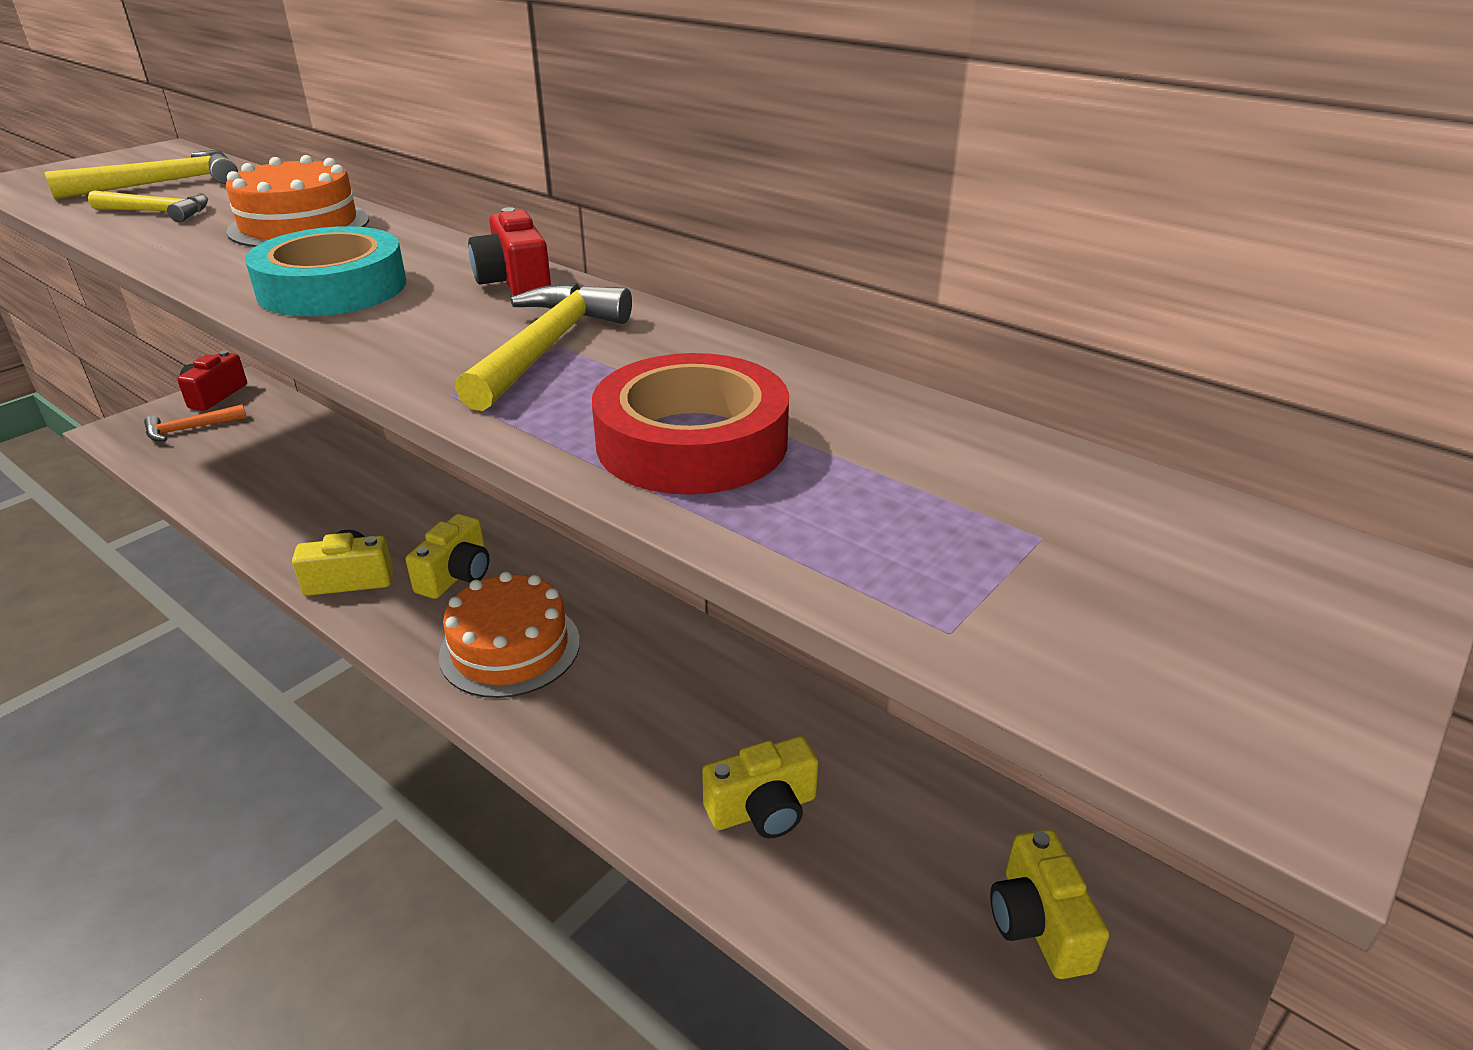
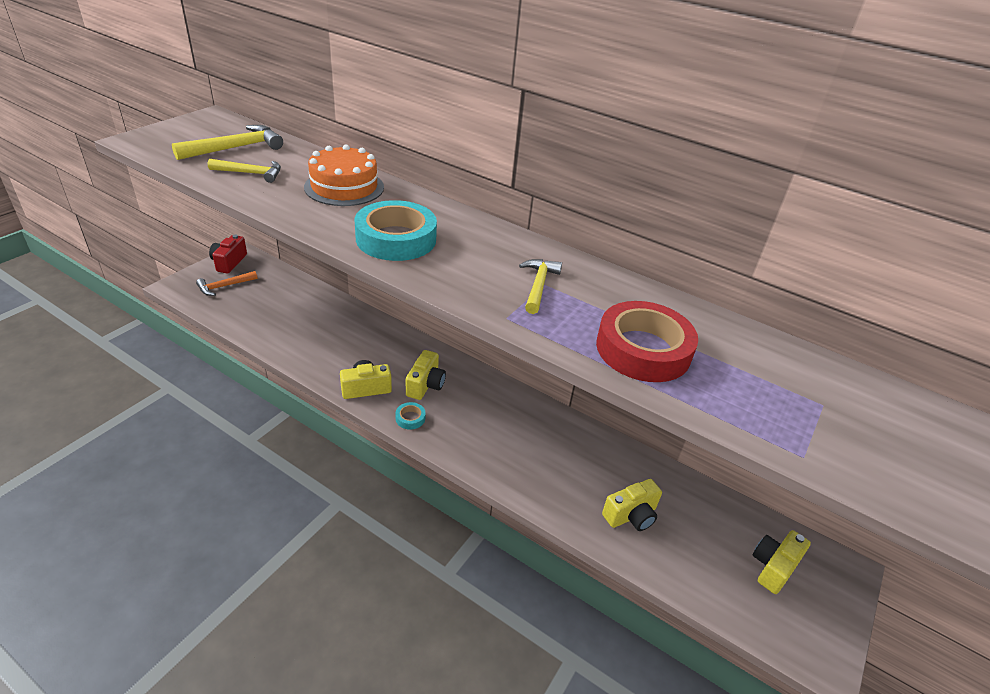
camera: 10 degrees left, 5 degrees up
(406, 628) = (410, 418): none -> turquoise tape
(510, 648) = (472, 429): orange cake -> none
(515, 282) = (495, 236): red camera -> none
(546, 348) = (538, 286): yellow hammer -> yellow hammer, size x0.66
(1038, 923) = (773, 567): yellow camera -> yellow camera turned 60 degrees clockwise

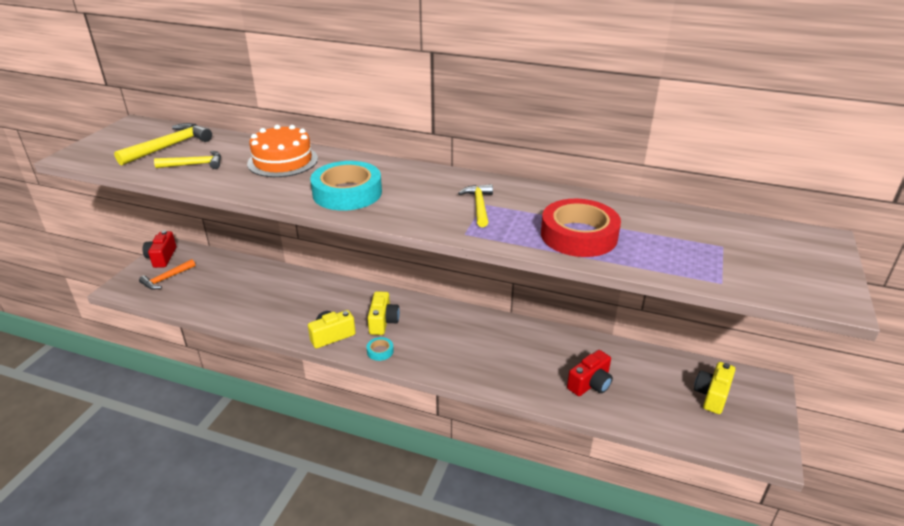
camera: 10 degrees left, 5 degrees down
(631, 515) = (590, 384): yellow camera -> red camera

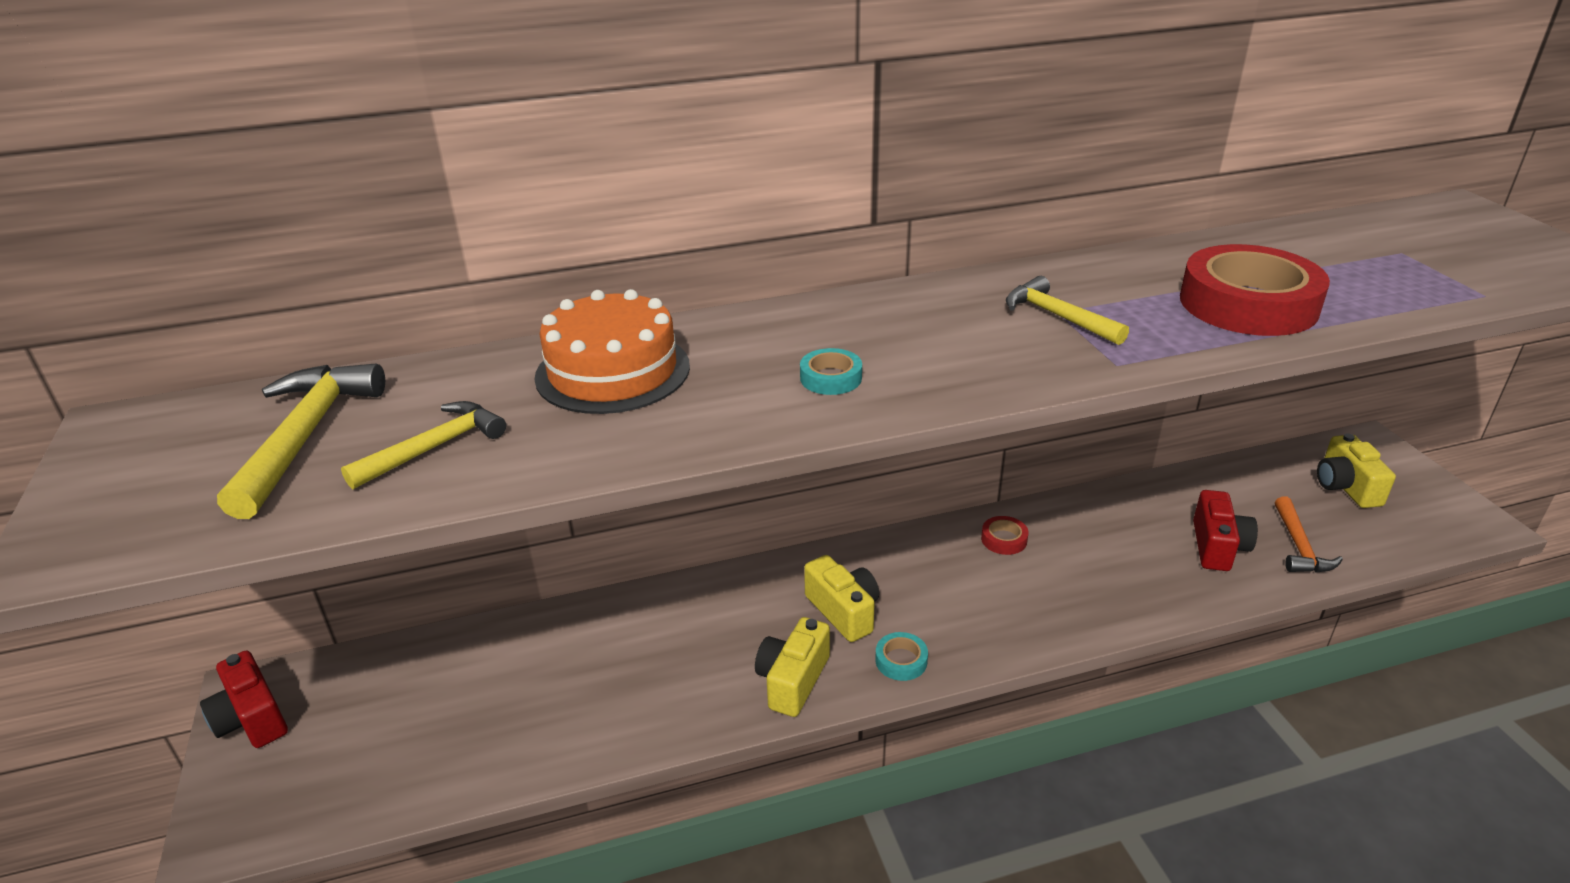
camera: 35 degrees left, 0 degrees up
(166, 279) = (320, 755): orange hammer -> orange hammer (1299, 546)
(347, 193) = (831, 378): turquoise tape -> turquoise tape, size x0.43
(489, 329) = (1004, 539): none -> red tape

